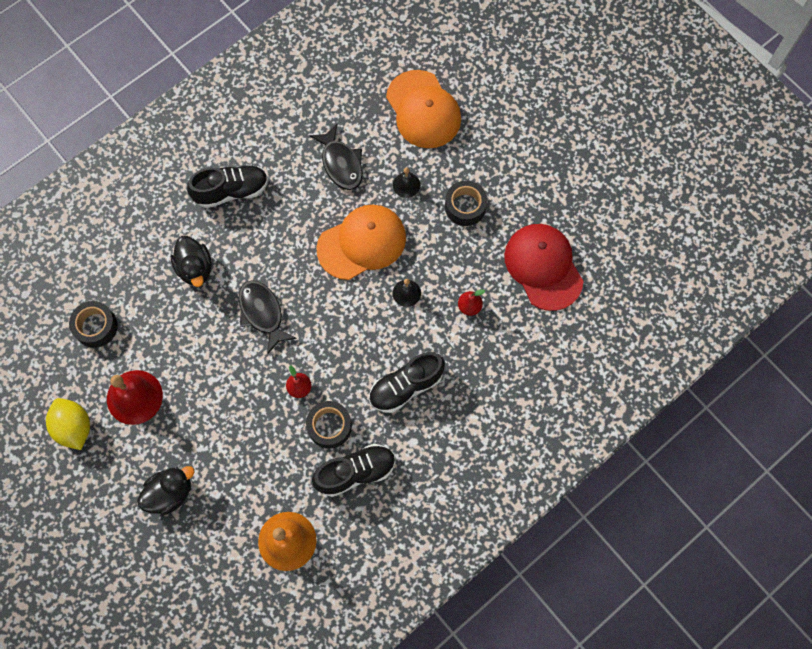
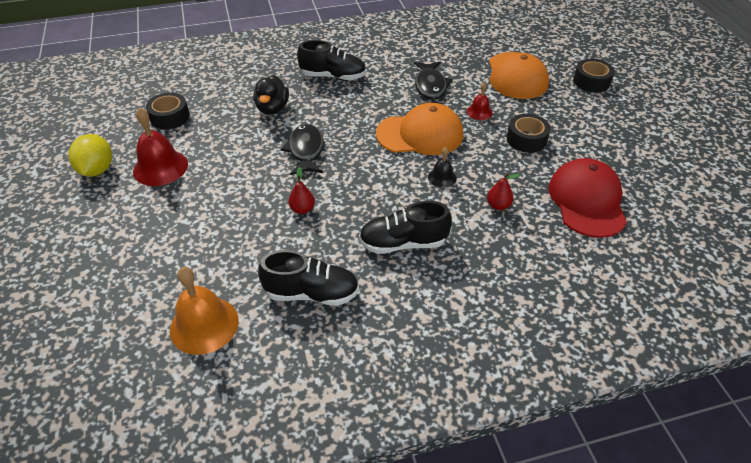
camera: 25 degrees right, 25 degrees down
(170, 493) = (131, 243): black duck -> none
(329, 426) = (310, 247): black tape -> black tape (591, 81)
(406, 185) = (479, 112): black bell -> red bell

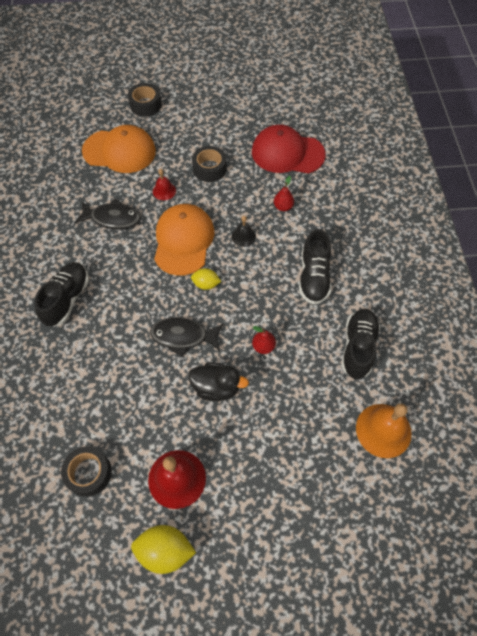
camera: 80 degrees left, 15 degrees up
(272, 108) = (106, 362): black duck -> black duck (216, 387)
(370, 157) = (206, 284): none -> yellow lemon

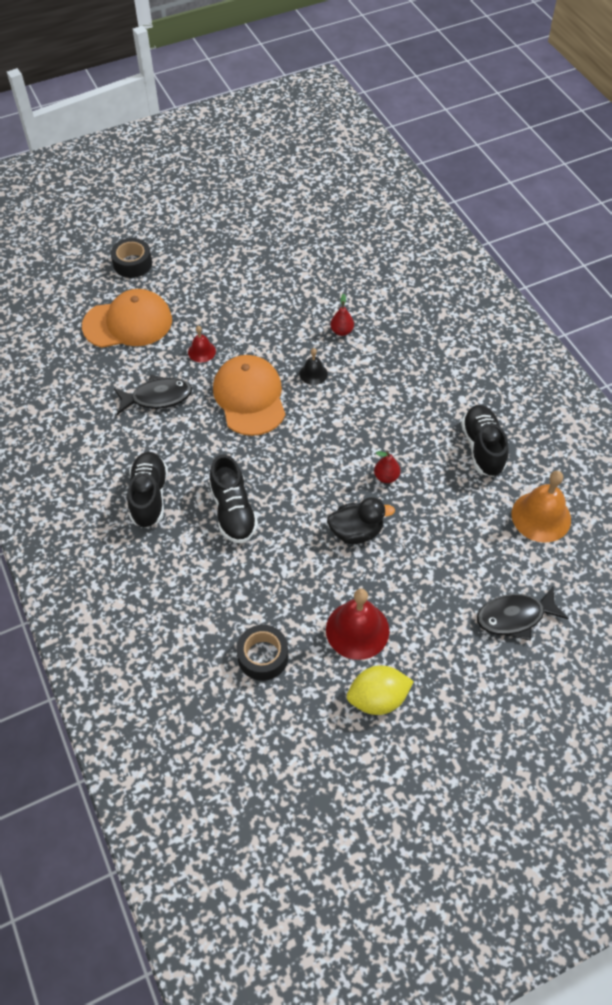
camera: 20 degrees left, 5 degrees down
(183, 336) = (297, 493): black fish -> black fish (515, 617)
(206, 284) = (296, 434): yellow lemon -> none
(209, 168) = (241, 313): black tape -> none
(287, 153) = (320, 273): red cap -> none
(313, 277) = (407, 393): black shoe -> black shoe (233, 511)

